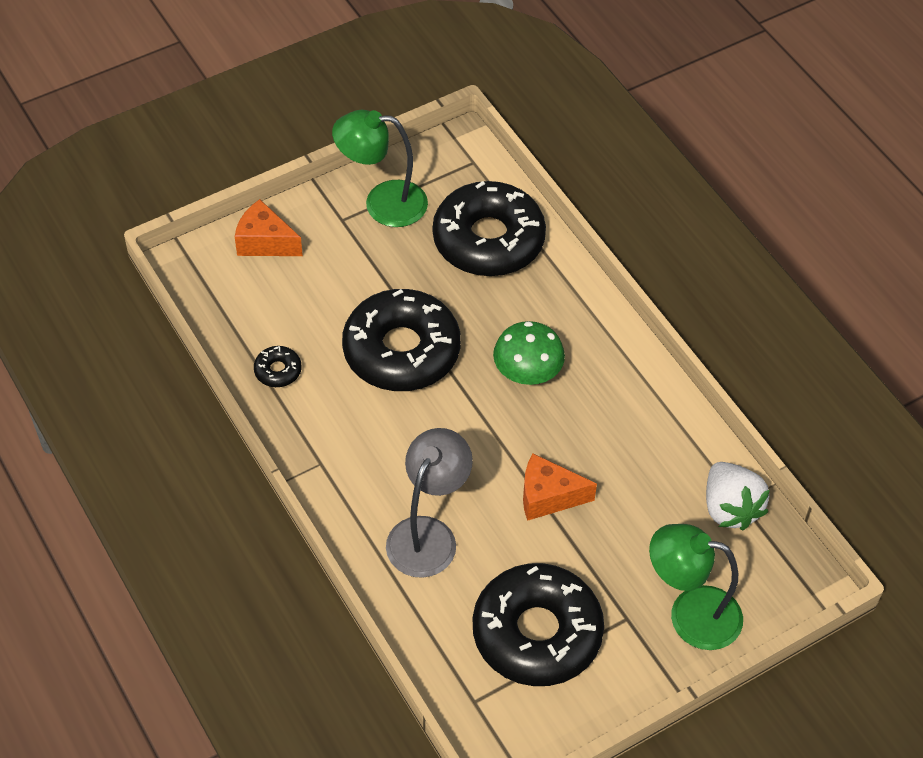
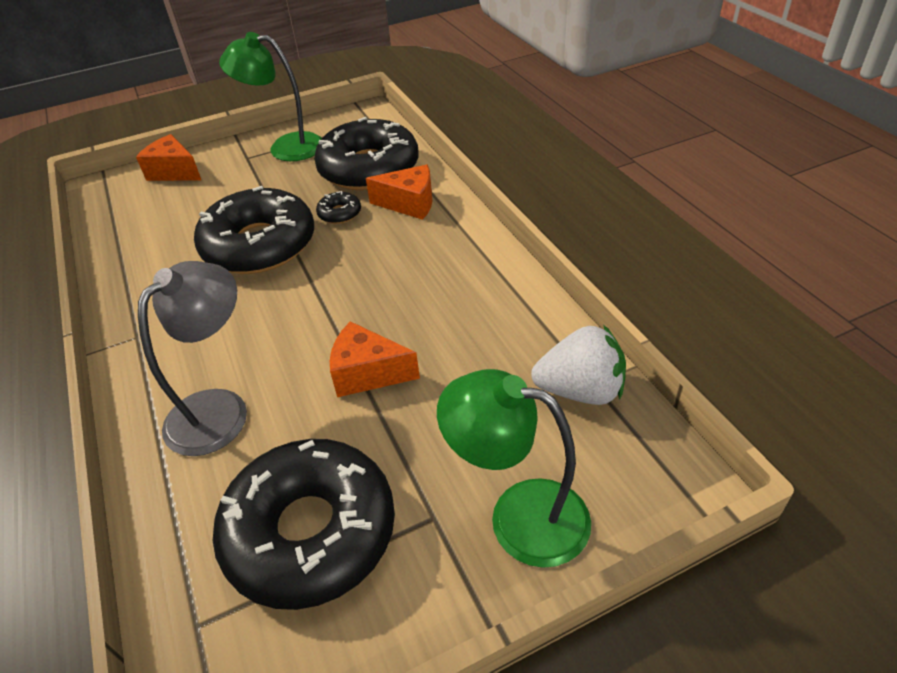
camera: 10 degrees right, 10 degrees down
(278, 371) = (136, 260): black donut -> black donut (339, 213)
(527, 372) = (376, 262): green mushroom -> none
(544, 294) = (409, 204): none -> orange cheese
(730, 508) = (580, 390): white strawberry -> white strawberry turned 75 degrees counterclockwise

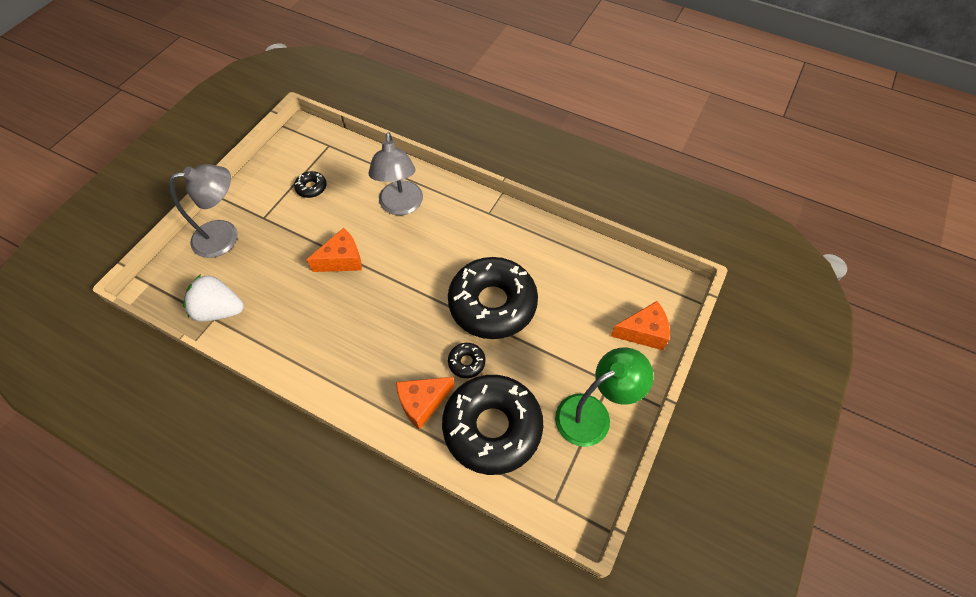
camera: 140 degrees right, 15 degrees up
(310, 532) = (311, 187): black donut -> black donut, size x0.40
(519, 516) = (225, 236): green lamp -> grey lamp
(580, 390) = (220, 310): white strawberry -> white strawberry turned 45 degrees clockwise

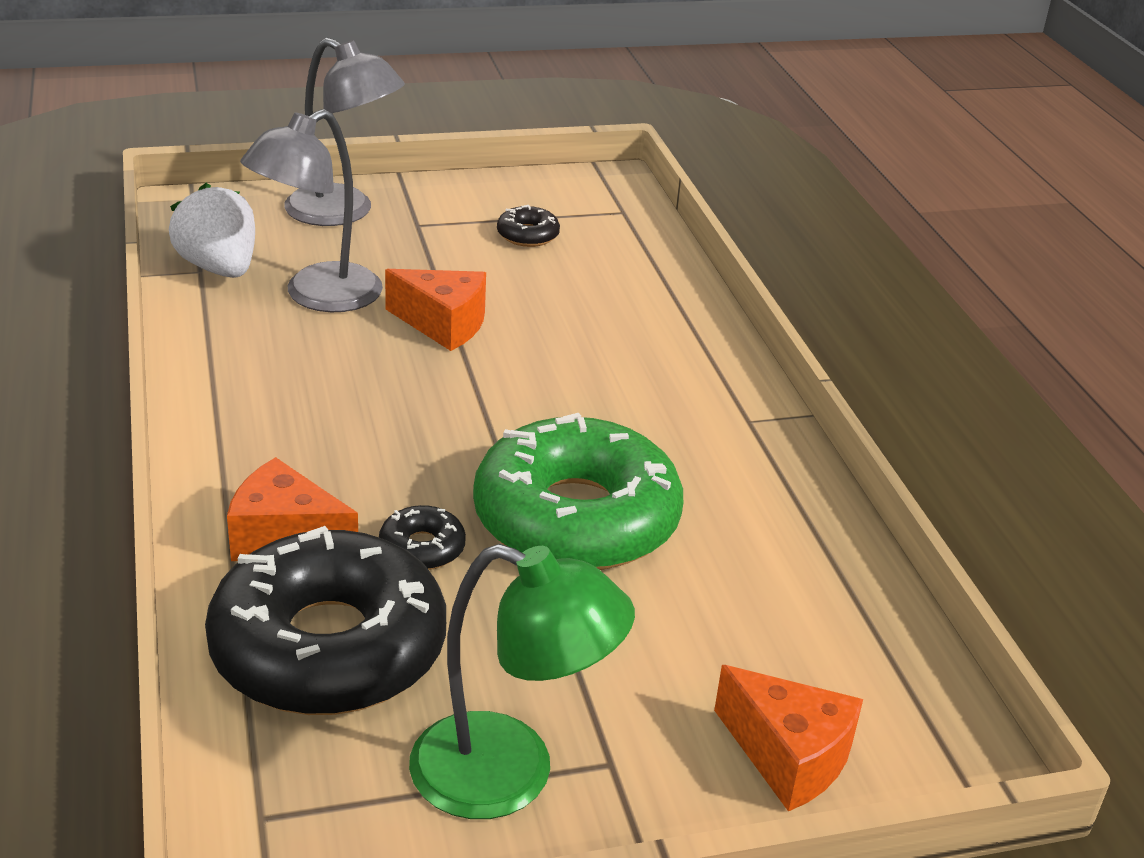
camera: 45 degrees right, 25 degrees down
(401, 206) = (621, 327): grey lamp -> grey lamp (318, 296)
(492, 304) = (576, 518): black donut -> green donut

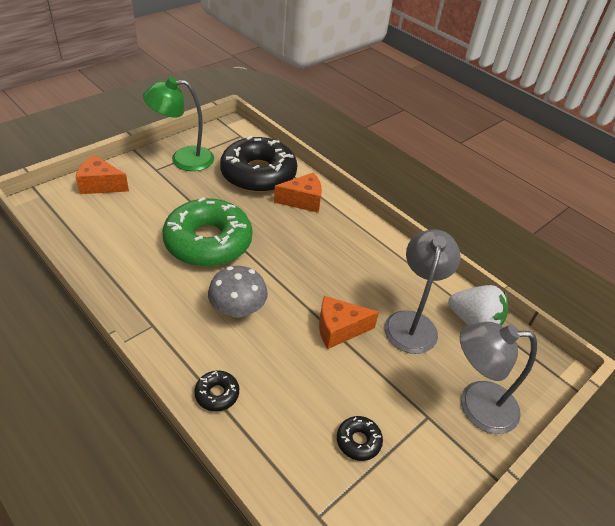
camera: 150 degrees right, 10 degrees up
(422, 548) = (256, 212): black donut -> black donut (217, 394)
(590, 396) = (238, 309): none -> grey mushroom

